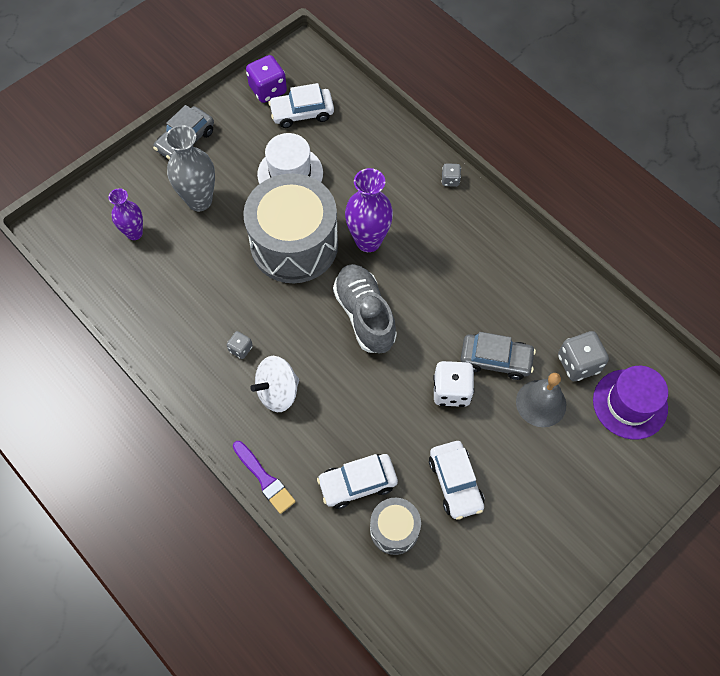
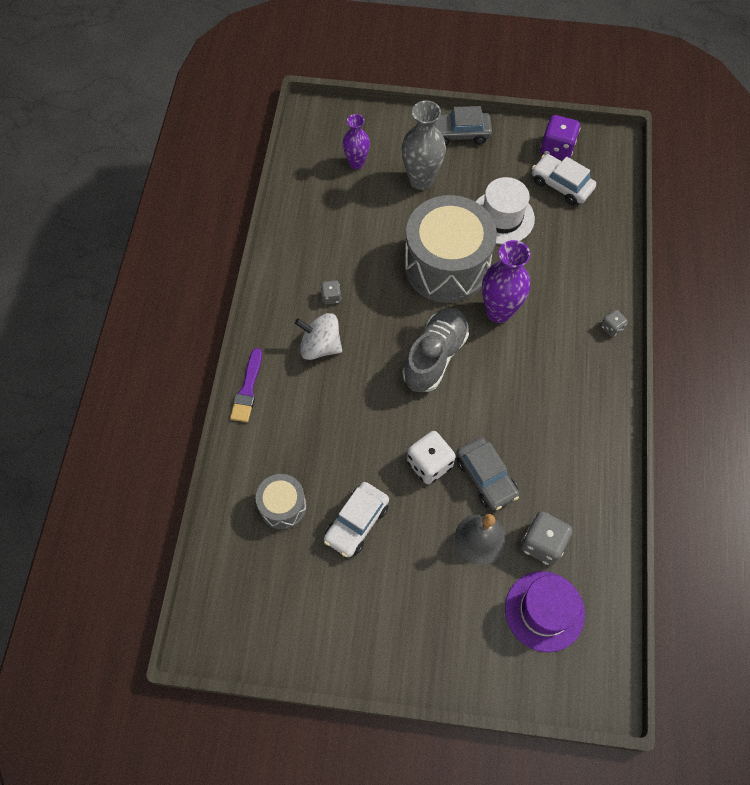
camera: 50 degrees right, 0 degrees up
(357, 483) = (297, 453): white car -> none

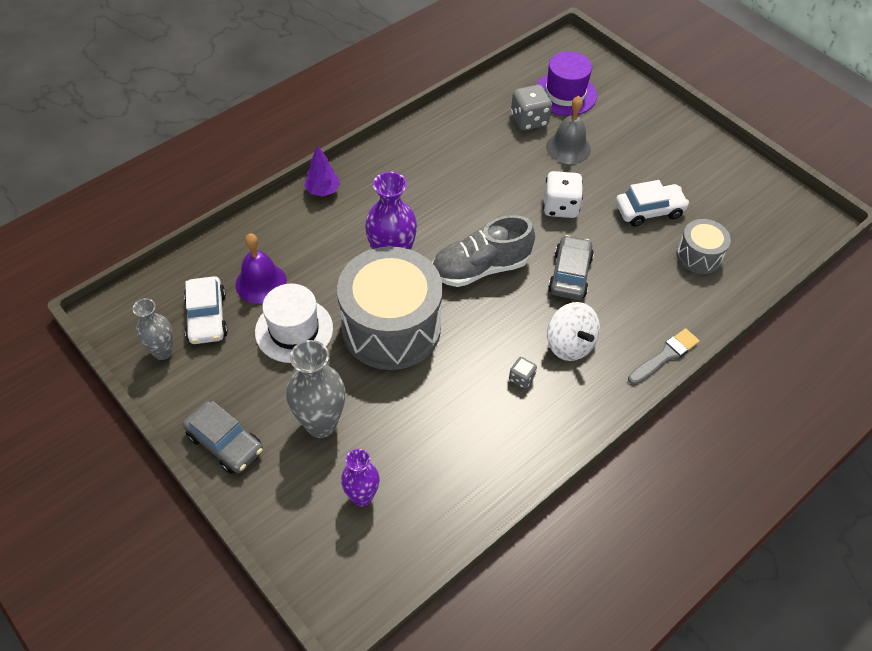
camera: 140 degrees left, 10 degrees down
(247, 389) = (665, 356): purple brush -> grey brush
(486, 477) = (527, 173): grey car -> grey car (570, 274)
(557, 148) = (163, 352): purple dice -> grey vase
(560, 229) = (261, 283): none -> purple bell
(611, 328) = (323, 191): grey dice -> purple tree

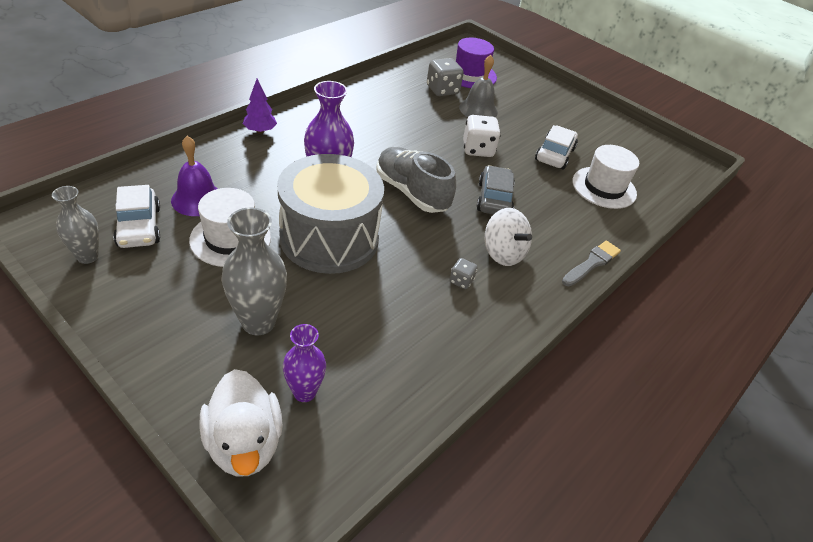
camera: 10 degrees left, 10 degrees down
(225, 443) = (150, 341): grey car -> none
(309, 544) = (244, 443): none -> white duck
(480, 268) = (411, 192): grey shoe -> grey shoe turned 75 degrees clockwise
(649, 210) = (554, 154): white car -> white car turned 45 degrees counterclockwise
(699, 256) = (604, 187): grey drum -> white hat

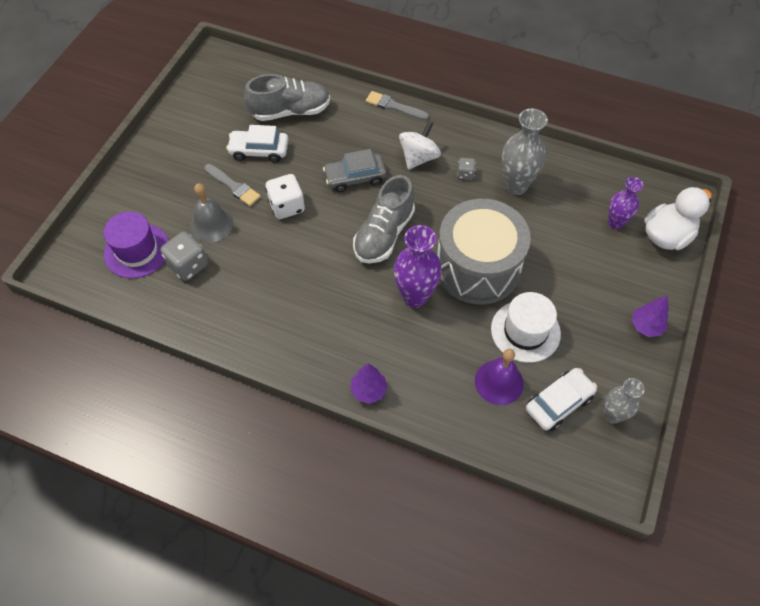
camera: 105 degrees left, 15 degrees up
(146, 339) = (646, 326): none -> purple tree
(258, 322) = (585, 271): grey vase -> grey vase (516, 186)
(516, 130) = (233, 186): none -> grey brush
(604, 187) = (290, 111): white hat -> grey shoe

